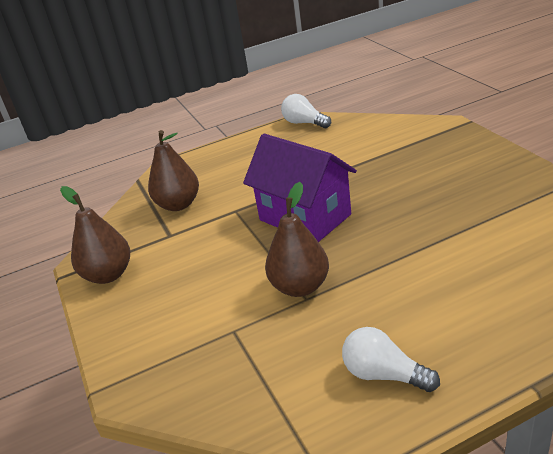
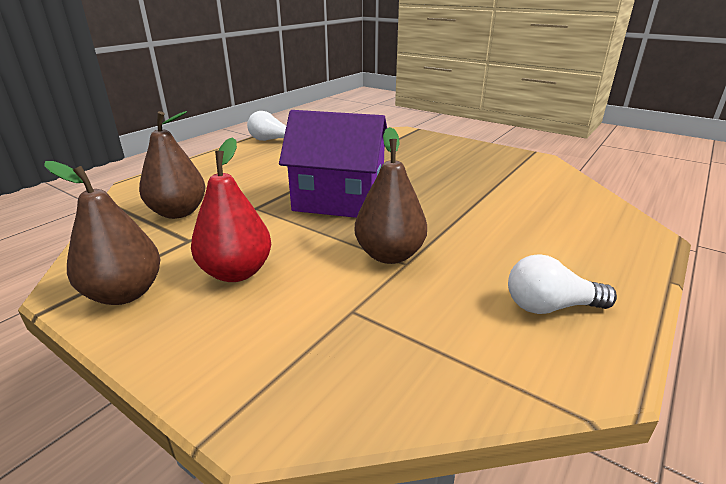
camera: 35 degrees left, 5 degrees down
(182, 274) = (236, 272): none -> red pear

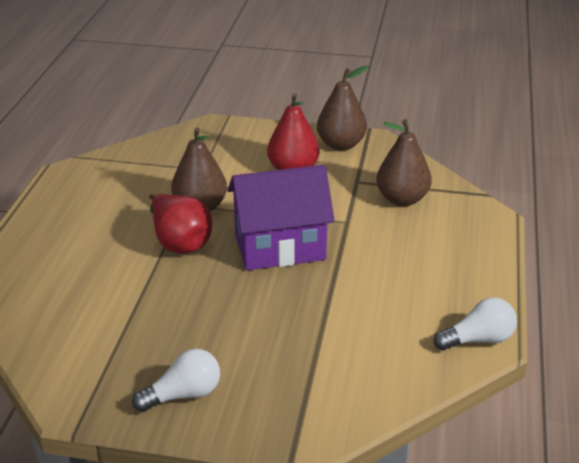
camera: 155 degrees right, 5 degrees up
(431, 225) = (179, 242): none -> red pear
(550, 307) = (83, 199): white light bulb -> white light bulb (183, 395)

